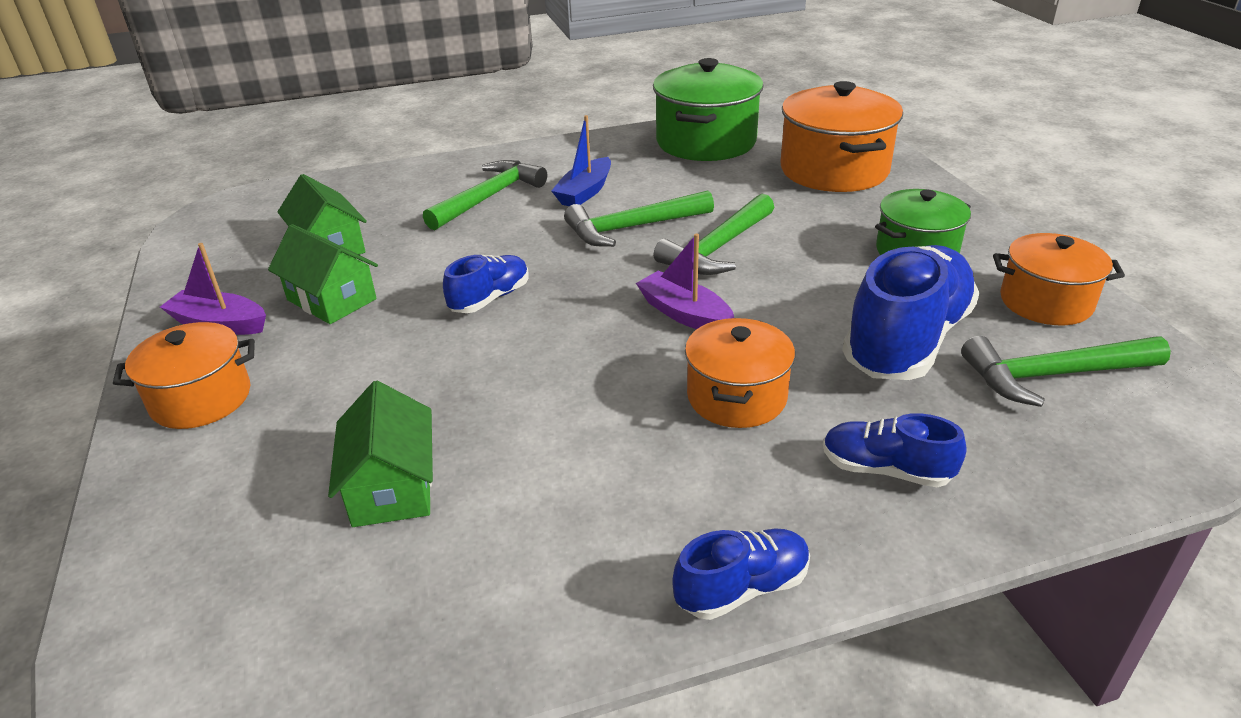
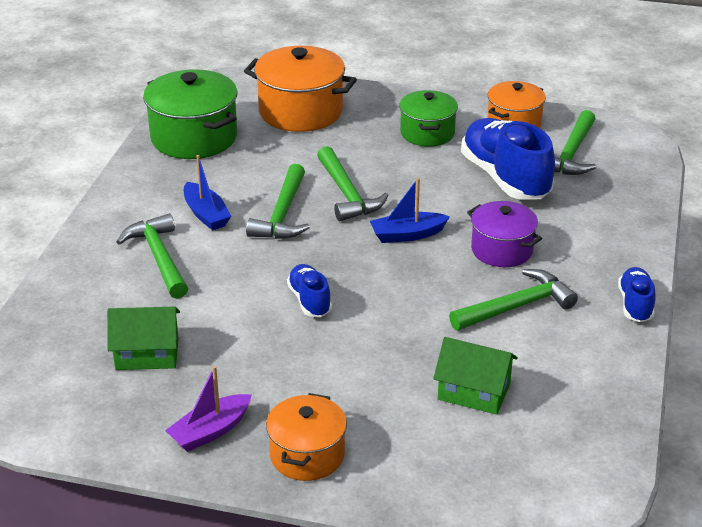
camera: 60 degrees left, 0 degrees up
(331, 299) = (233, 370): green house -> none
(617, 457) = (516, 306): none -> green hammer
(684, 314) = (407, 235): purple boat -> blue boat
(736, 397) = (502, 250): orange pot -> purple pot
(885, 470) = (594, 232): blue shoe -> none

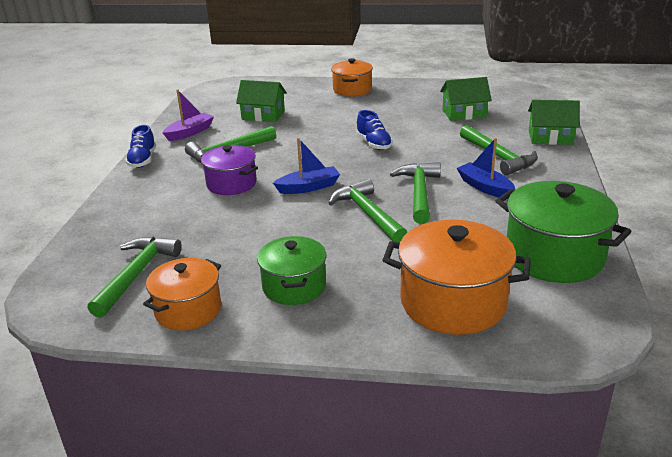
camera: 175 degrees right, 5 degrees down
(65, 285) = (550, 137): none -> green house
(210, 431) = (406, 92): purple boat -> purple boat (190, 132)
(505, 178) = (215, 242): blue shoe -> none

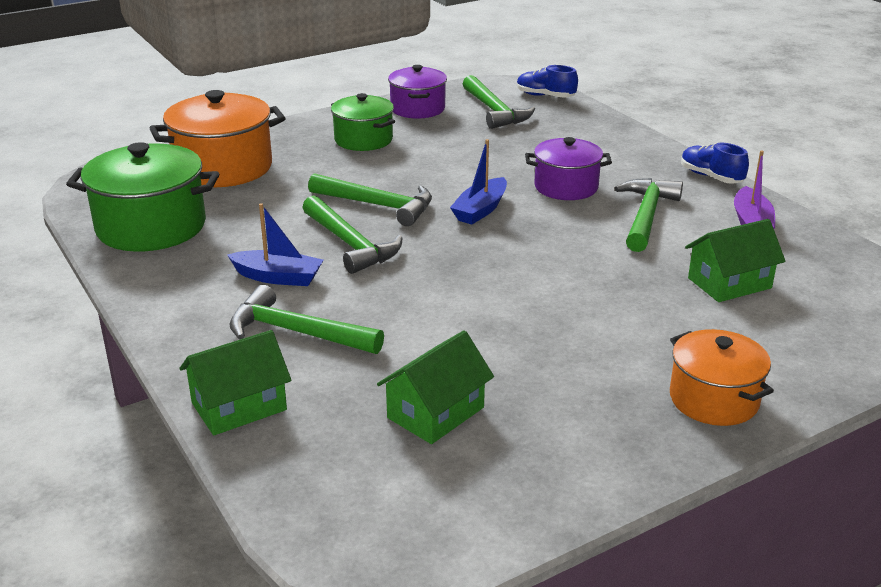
camera: 140 degrees right, 0 degrees up
(188, 310) = (417, 109): orange pot -> purple pot
(374, 144) = (495, 292): blue shoe -> blue shoe (545, 96)

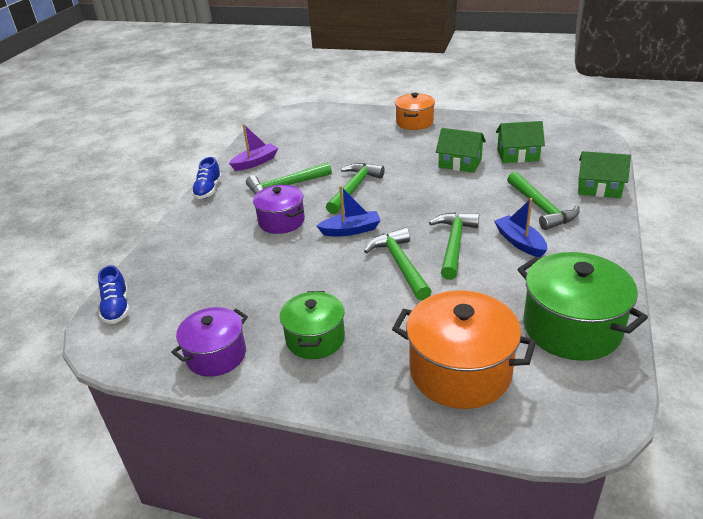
camera: 130 degrees left, 5 degrees up
(494, 111) = (179, 313): green hammer -> green hammer (354, 188)
(729, 283) = (325, 147): green house -> green house (460, 163)

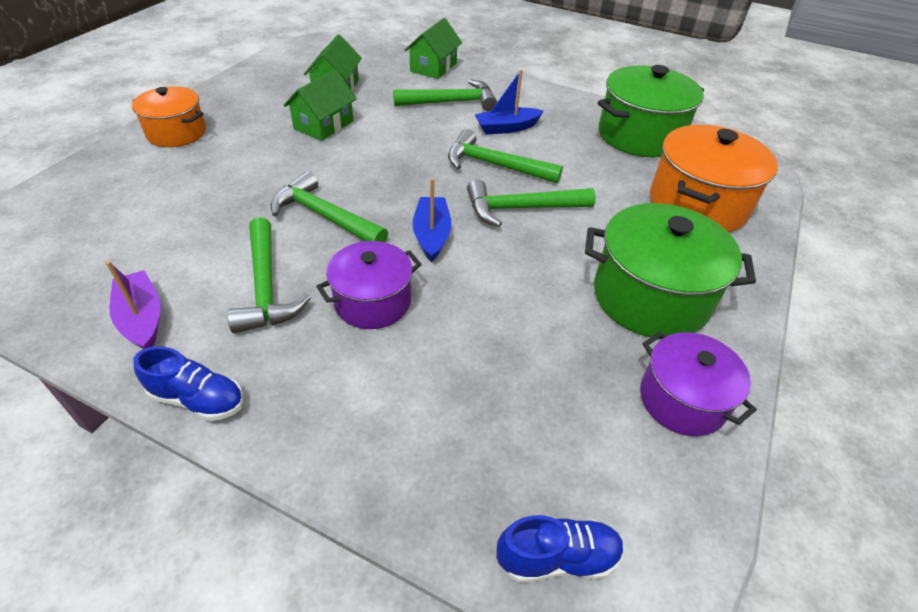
camera: 85 degrees left, 10 degrees up
(315, 339) = (650, 297): green pot -> green pot, size x1.58

